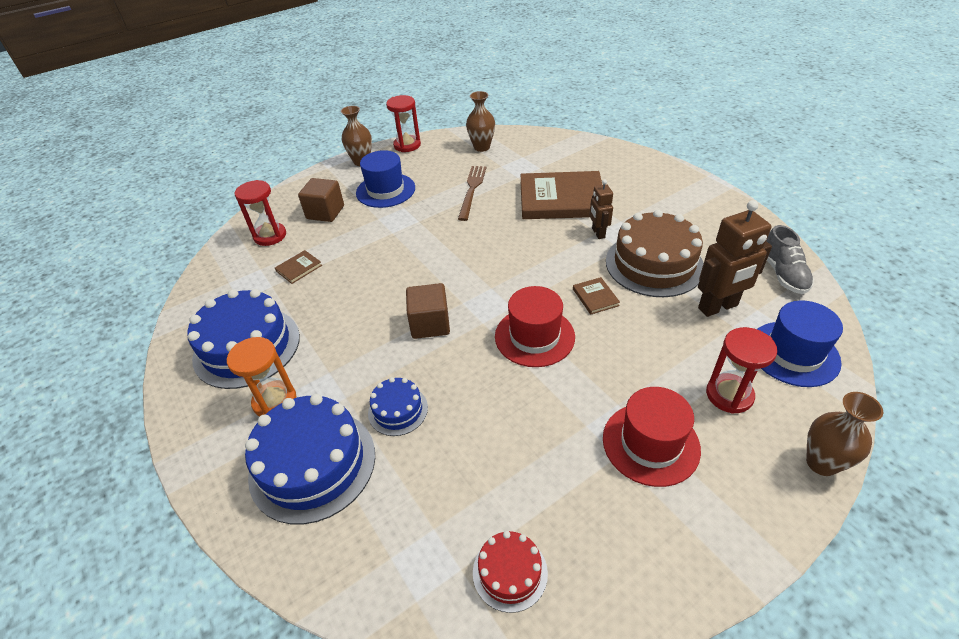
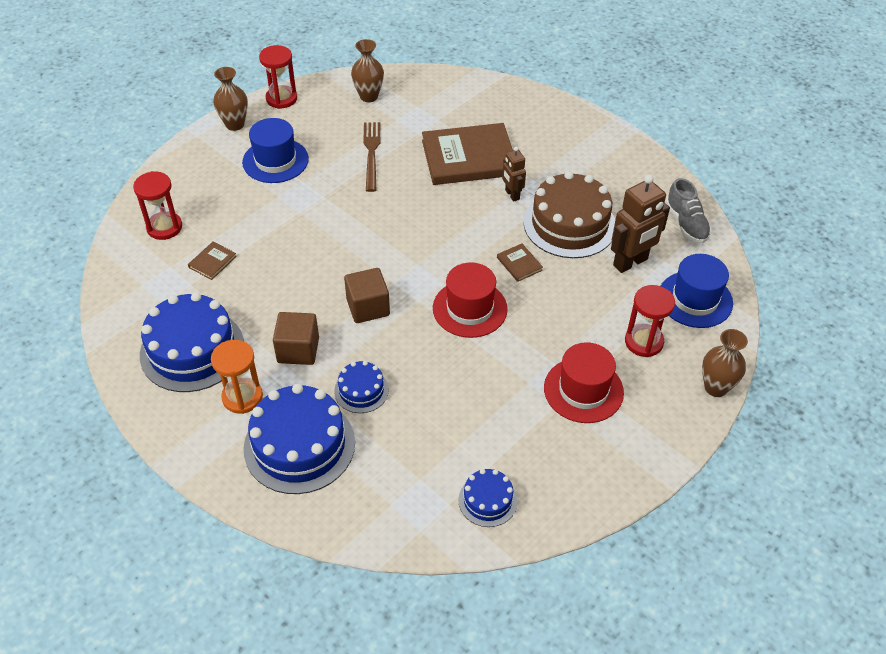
camera: 15 degrees left, 5 degrees up
(325, 212) = (216, 193): brown cube -> brown cube (298, 350)
(510, 572) = (487, 500): red cake -> blue cake

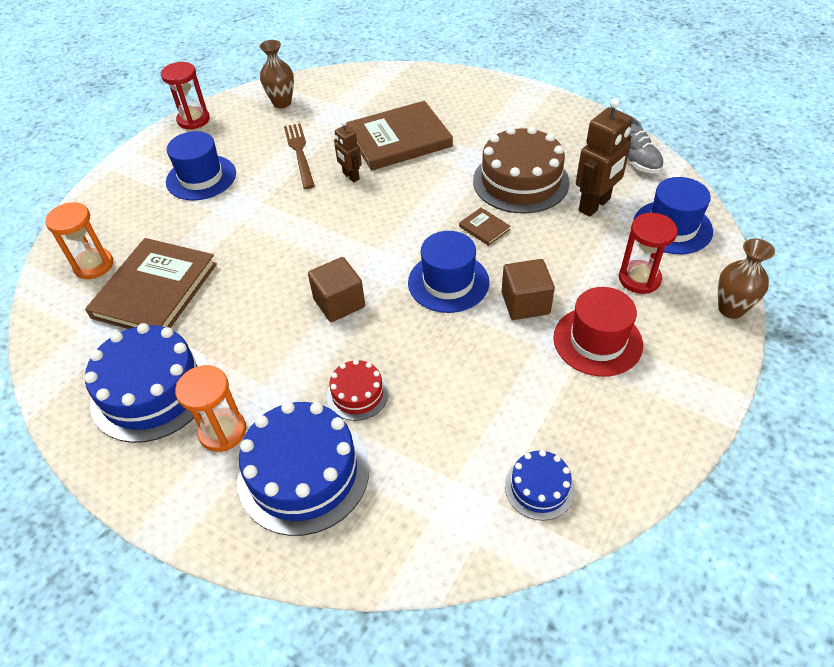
camera: 10 degrees left, 0 degrees up
(164, 227) = (94, 265): red hourglass -> orange hourglass
(212, 262) = (155, 290): brown book -> brown book, size x2.45
(235, 124) = (150, 152): brown vase -> none
(298, 350) = (274, 364): brown cube -> brown cube (525, 303)
(361, 390) = (357, 394): blue cake -> red cake
(469, 308) = (448, 282): red hat -> blue hat
(512, 195) = (453, 165): brown robot -> brown robot (351, 176)

